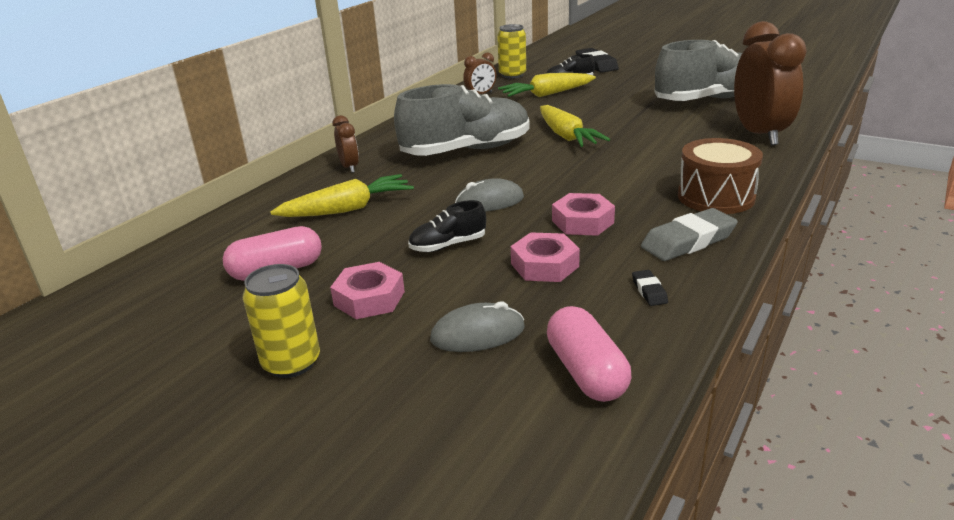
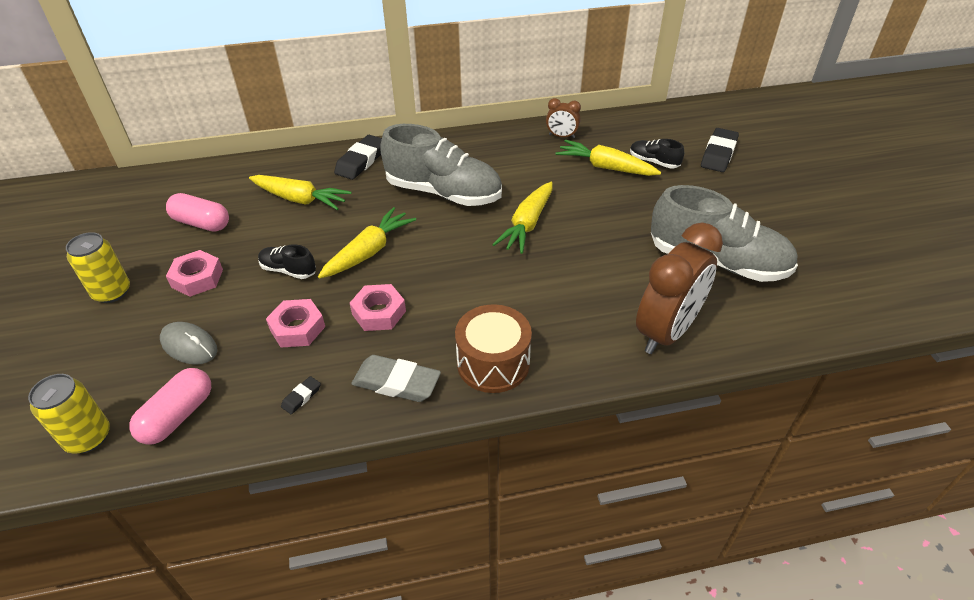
camera: 45 degrees right, 15 degrees up
(349, 167) = (361, 161): brown clock -> black eraser
(489, 202) = (369, 252): grey mouse -> yellow carrot
(512, 75) = (627, 126): yellow can -> yellow can (88, 437)

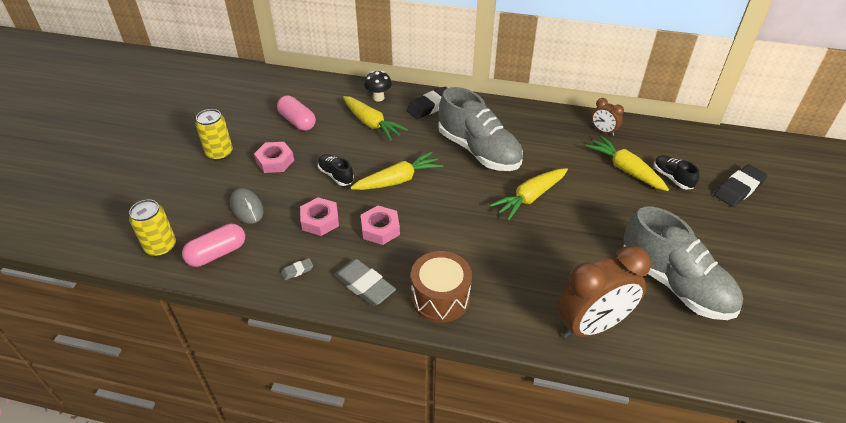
camera: 25 degrees right, 0 degrees up
(292, 169) = (378, 98): none -> black mushroom
(301, 397) = (297, 271): black eraser -> grey eraser

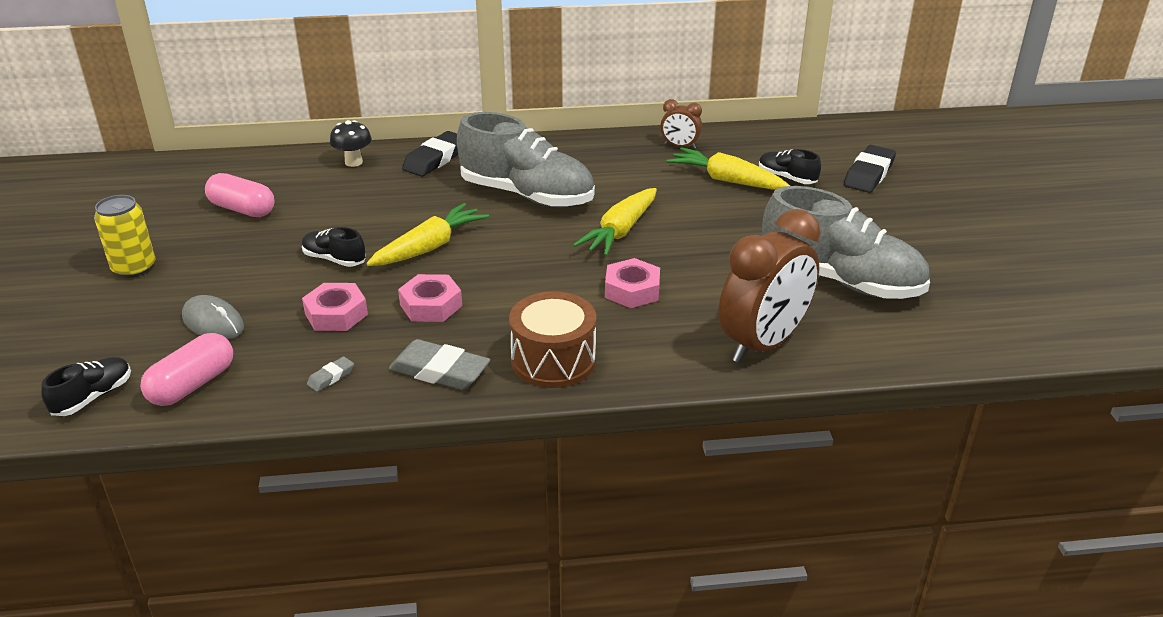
camera: 20 degrees left, 10 degrees down
(161, 247) = (93, 397): yellow can -> black shoe
(275, 161) = (230, 261): pink nut -> pink nut (632, 290)
(371, 124) = (358, 192): yellow carrot -> none

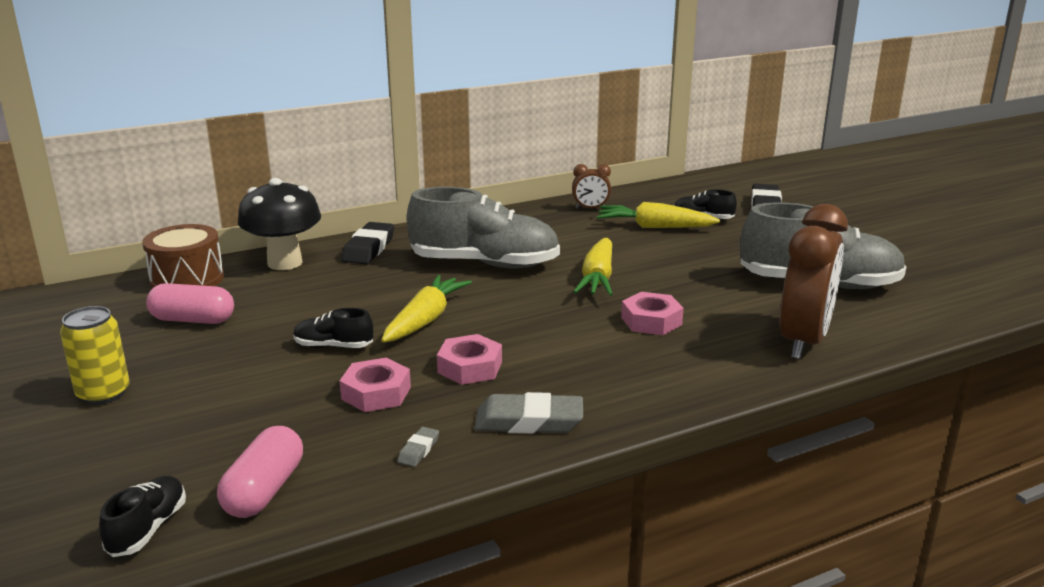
camera: 20 degrees left, 10 degrees down
(213, 322) = (241, 427): grey mouse -> none
(353, 162) = (285, 263): black mushroom -> black mushroom, size x1.84
(553, 360) = (632, 390): brown drum -> brown drum (187, 279)

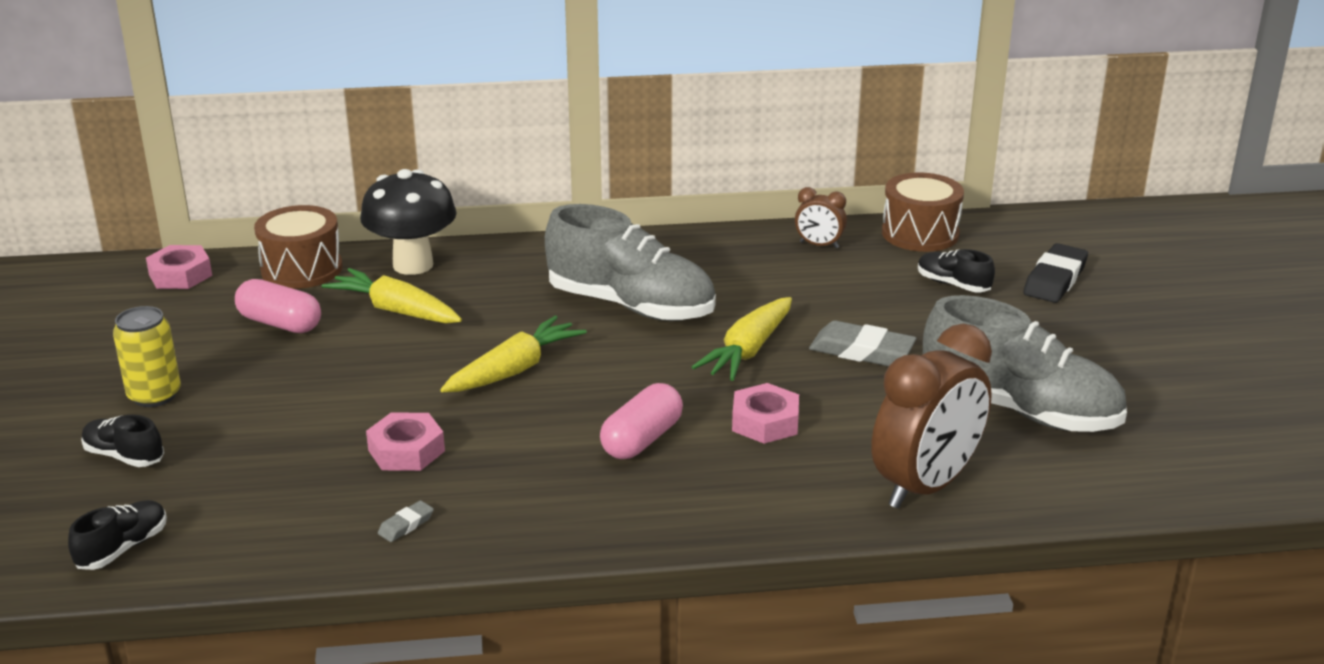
camera: 20 degrees right, 5 degrees up
(264, 490) = (241, 534): pink capsule -> pink capsule (642, 440)
(333, 346) = (399, 385): black shoe -> black shoe (124, 456)
(369, 249) = (515, 261): black eraser -> none
(470, 367) = (521, 440): pink nut -> pink nut (180, 275)
(529, 421) = (536, 518): grey eraser -> grey eraser (861, 351)
(653, 193) = (920, 233): none -> brown drum
(654, 227) = (878, 287): yellow carrot -> yellow carrot (395, 310)

